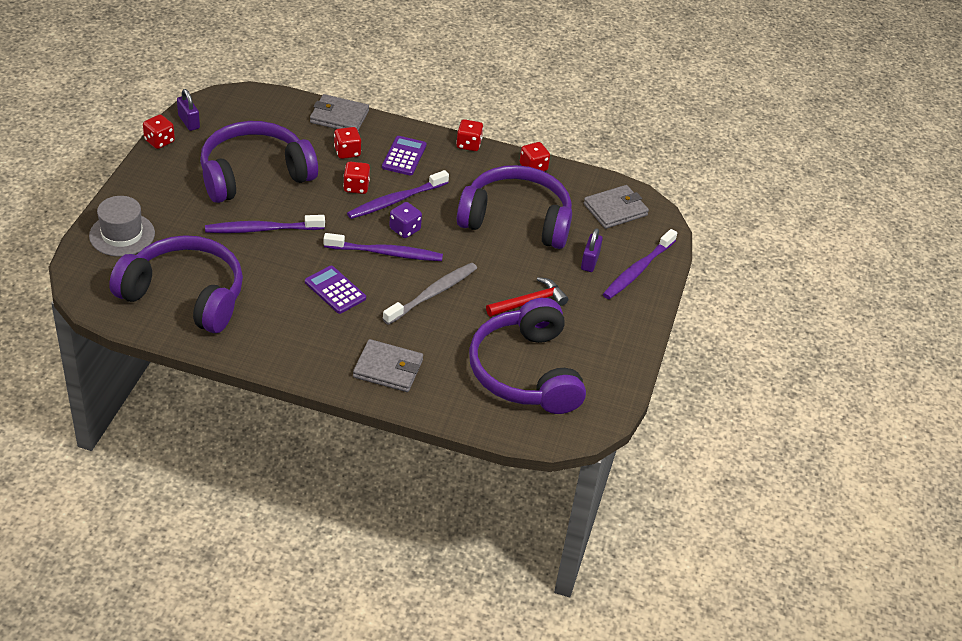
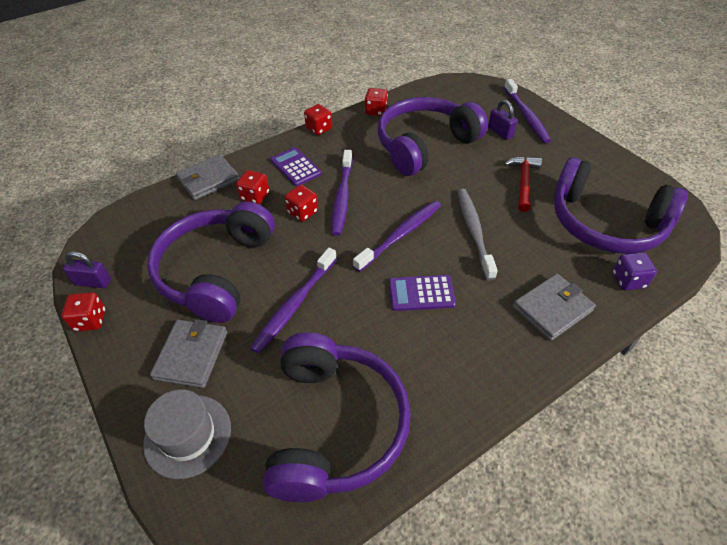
camera: 45 degrees left, 5 degrees up
(185, 296) = (334, 425): purple headphones -> purple headphones turned 120 degrees clockwise
(405, 229) = (381, 209): purple dice -> purple dice (628, 280)
(615, 209) = (455, 97): grey wallet -> grey wallet (191, 355)

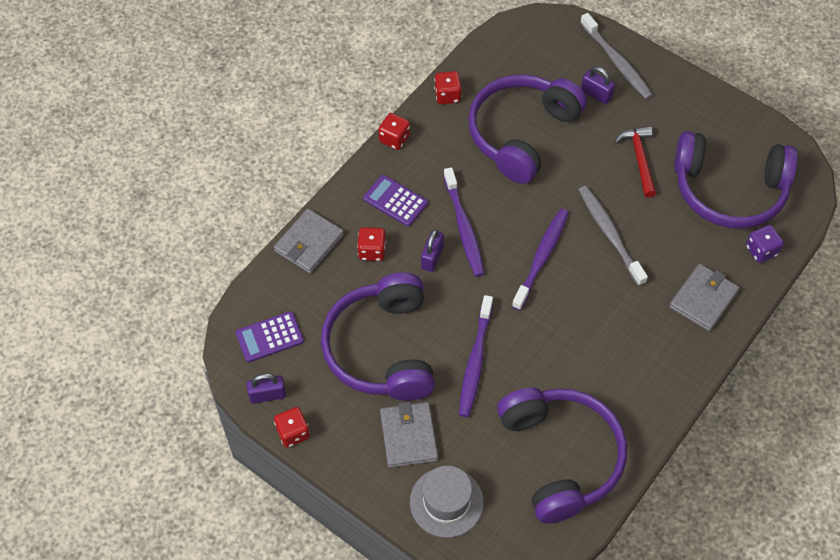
camera: 20 degrees left, 10 degrees up
(302, 212) = (432, 257): red dice -> purple padlock
(421, 293) = (585, 316): purple calculator -> purple calculator (269, 337)
(526, 116) = (617, 62): purple toothbrush -> grey toothbrush

